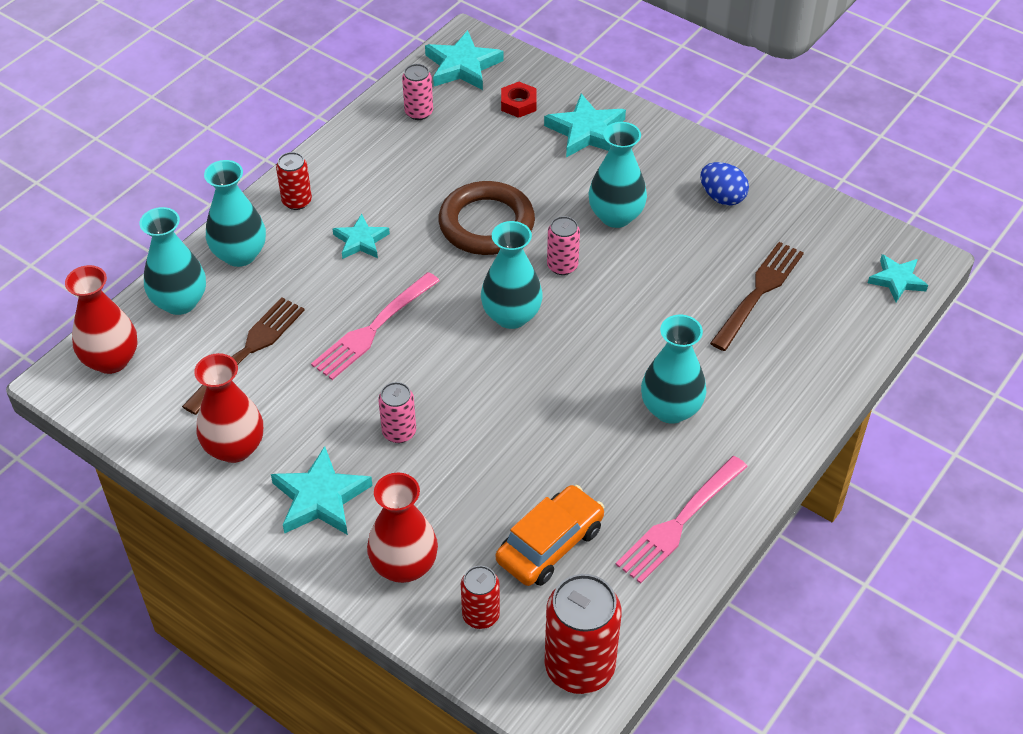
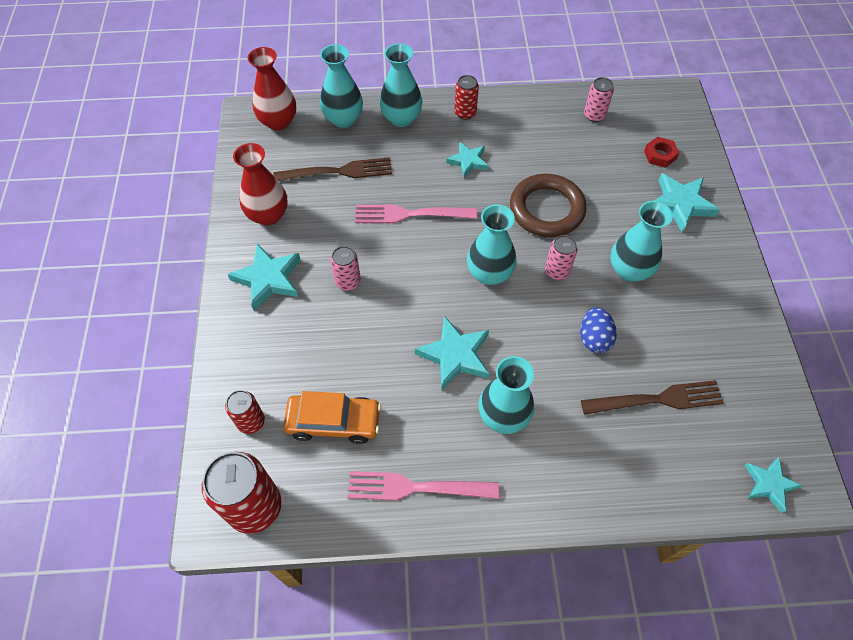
camera: 50 degrees right, 10 degrees up
(404, 566) = (255, 355): red vase -> none
(462, 66) = (655, 108): turquoise star -> turquoise star (455, 355)
(722, 197) = (715, 318): blue egg -> blue egg (594, 338)

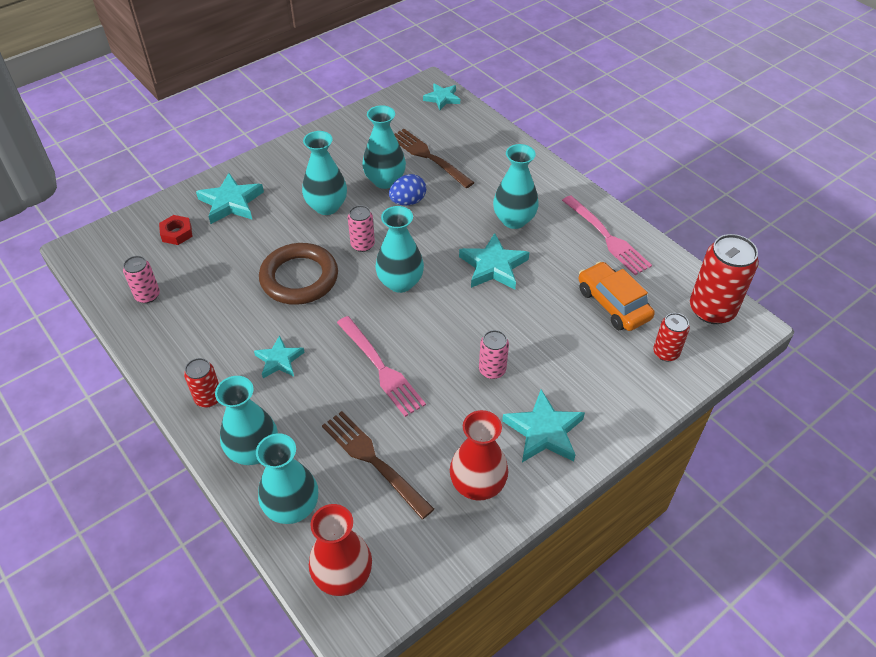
camera: 125 degrees left, 10 degrees down
(640, 337) = (385, 180): none -> turquoise vase

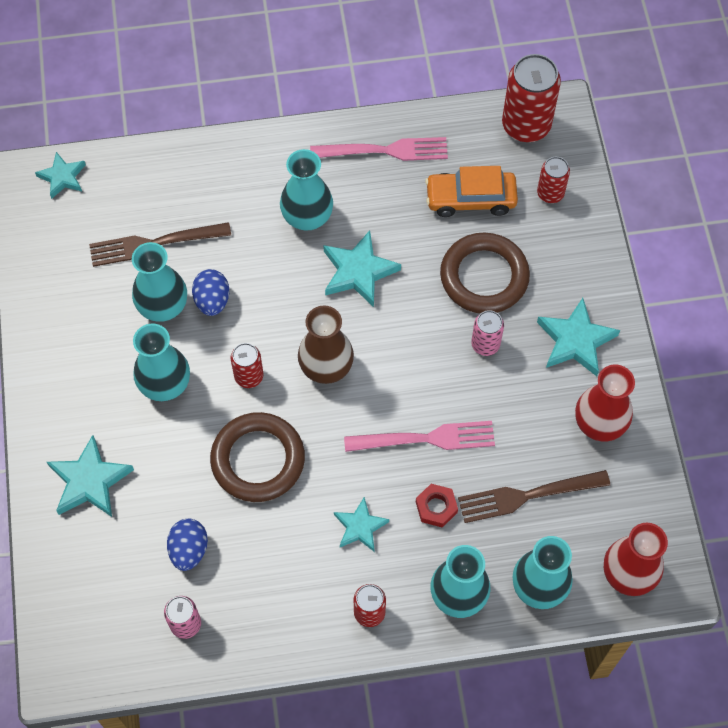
camera: 60 degrees left, 15 degrees up
(177, 233) = (103, 559): red nut -> red nut (436, 507)
(206, 272) = (189, 550): none -> blue egg
(362, 245) = (249, 376): pink can -> red can
(400, 282) = (326, 367): turquoise vase -> brown vase
(552, 343) = (484, 277): none -> brown ring

